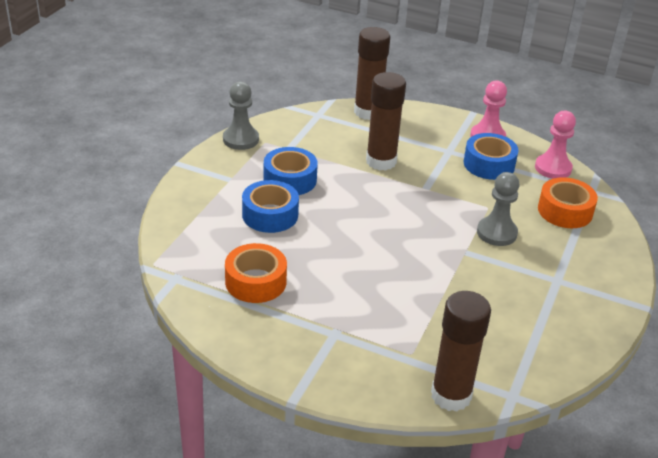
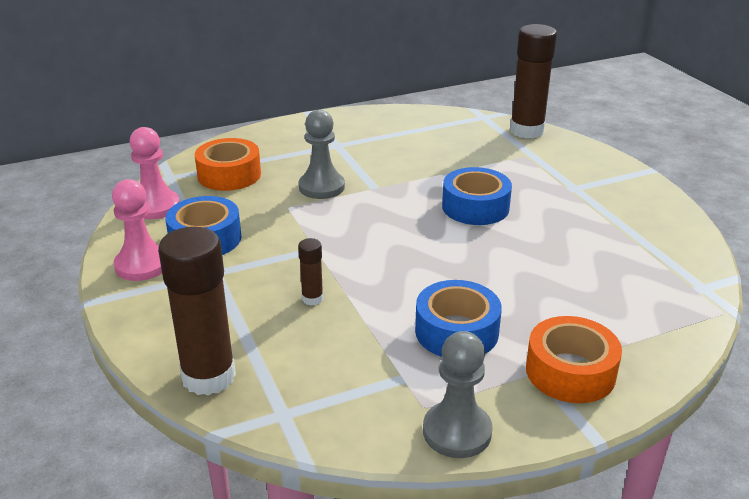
camera: 135 degrees left, 5 degrees down
(255, 282) = (612, 248): orange tape -> orange tape (570, 371)
(270, 215) = (530, 302): blue tape -> blue tape (475, 207)
(381, 161) = (312, 298): brown glue stick -> brown glue stick, size x0.46

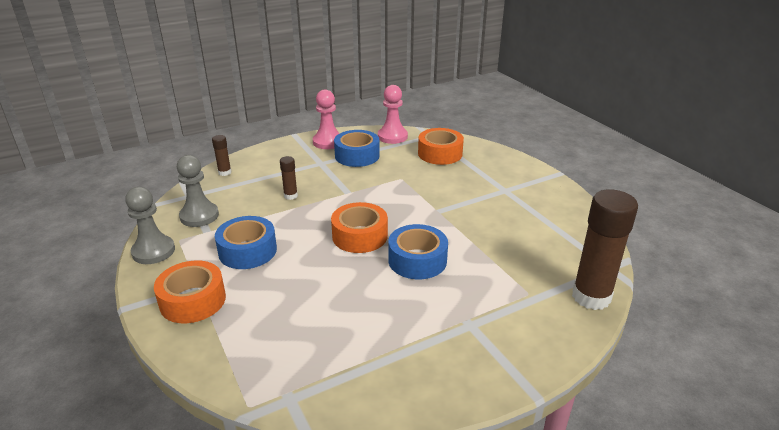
camera: 85 degrees right, 0 degrees up
(209, 377) = (224, 172): brown glue stick -> brown glue stick, size x0.46
(321, 187) = (432, 188): grey pawn -> grey pawn (199, 216)
(425, 242) = (360, 236): none -> orange tape

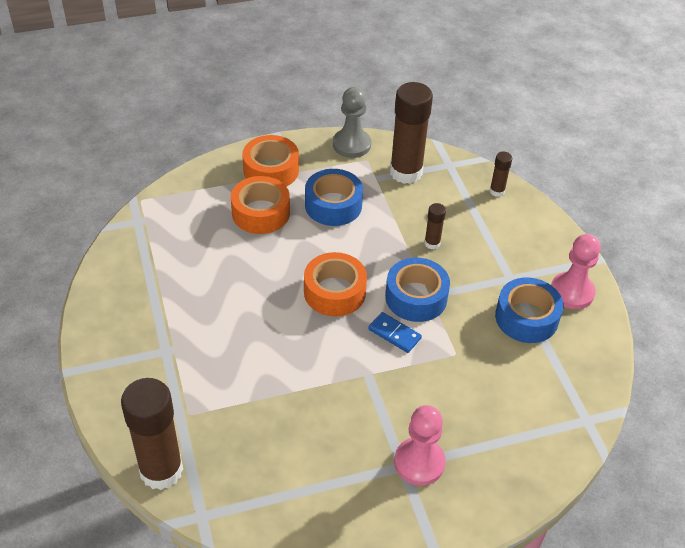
camera: 100 degrees right, 15 degrees up
(199, 216) = (406, 172): grey pawn -> brown glue stick
(392, 136) = (585, 369): pink pawn -> pink pawn (419, 462)
(393, 203) = (394, 334): none -> blue domino
(417, 260) = (276, 332): blue tape -> blue tape (416, 297)
(440, 154) = (522, 416): orange tape -> orange tape (260, 213)

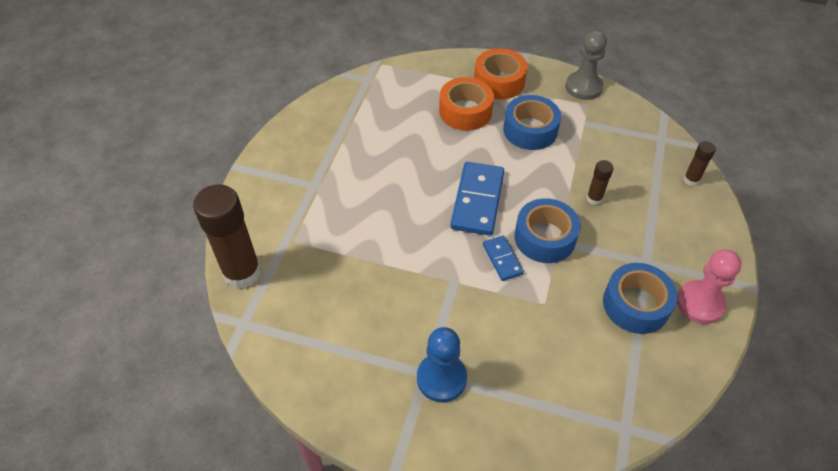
camera: 35 degrees right, 5 degrees up
(334, 292) = (477, 201): orange tape -> blue domino
(406, 172) = (615, 129): brown glue stick -> none
(419, 462) = (441, 378): pink pawn -> blue pawn

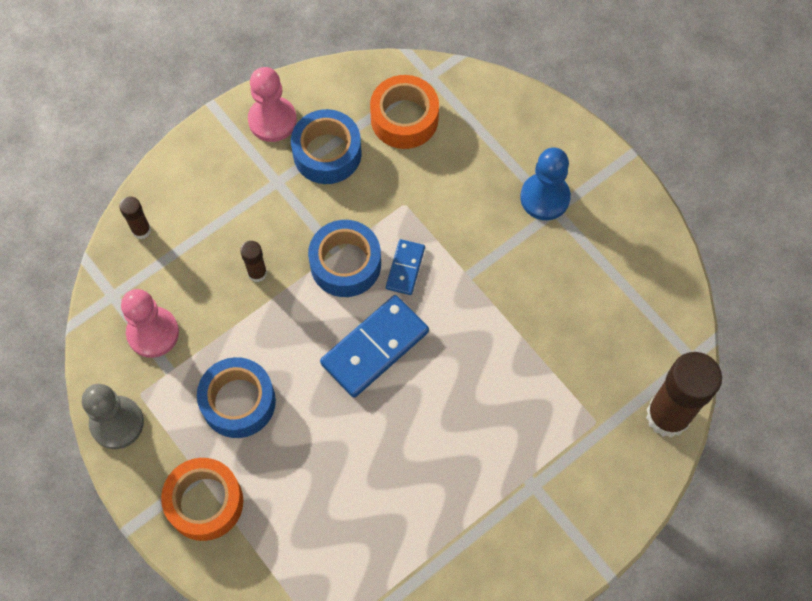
camera: 145 degrees left, 15 degrees up
(465, 111) = (286, 480): orange tape -> orange tape (404, 118)
(616, 134) = (153, 333): none -> pink pawn

